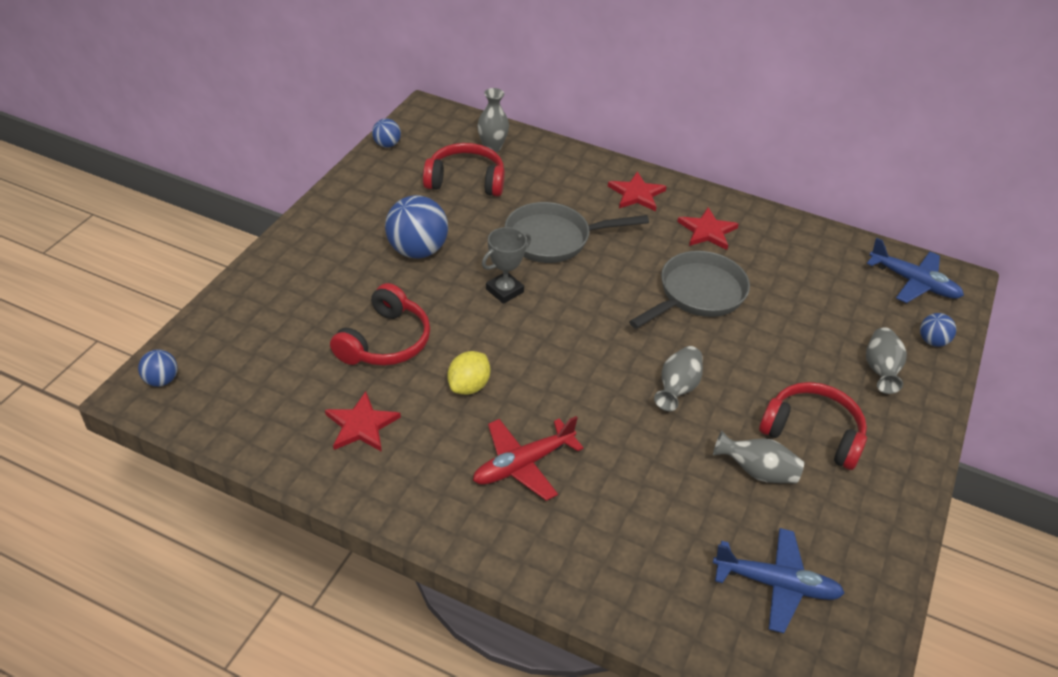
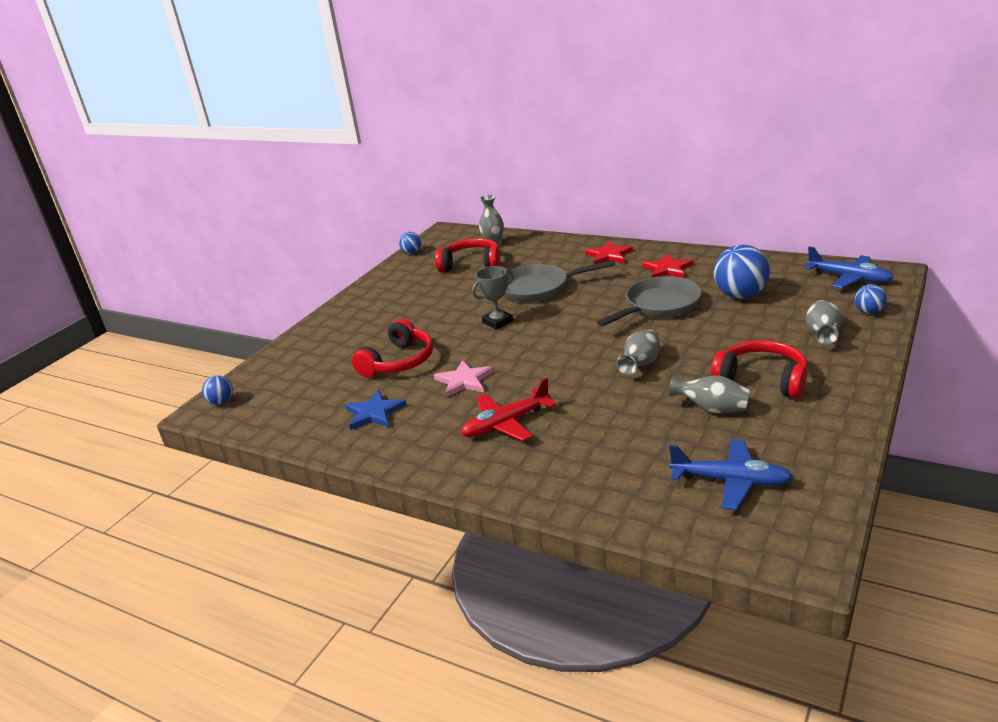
camera: 10 degrees right, 15 degrees down
(361, 425) = (374, 413): red star -> blue star
(417, 250) = (429, 307): blue ball -> blue ball (740, 295)
(468, 386) = (464, 381): yellow lemon -> pink star

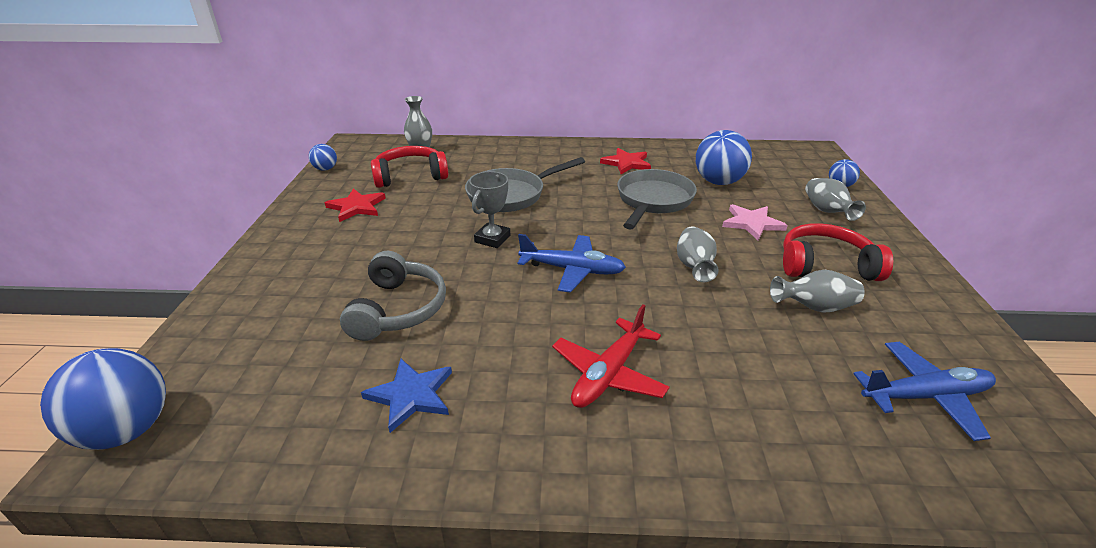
camera: 30 degrees left, 5 degrees up
(221, 402) = (127, 430): blue ball -> blue ball, size x1.94
(399, 362) = (398, 309): red headphones -> grey headphones
(464, 381) = (507, 321): pink star -> pink star (752, 223)
(608, 255) = (556, 154): red star -> red star (356, 207)
(849, 278) = (792, 158): blue plane -> blue plane (572, 270)

